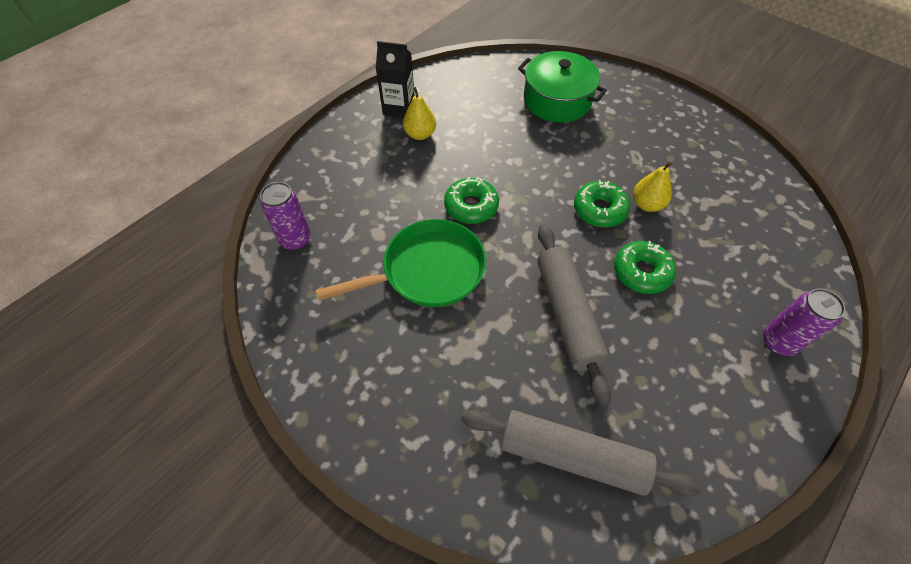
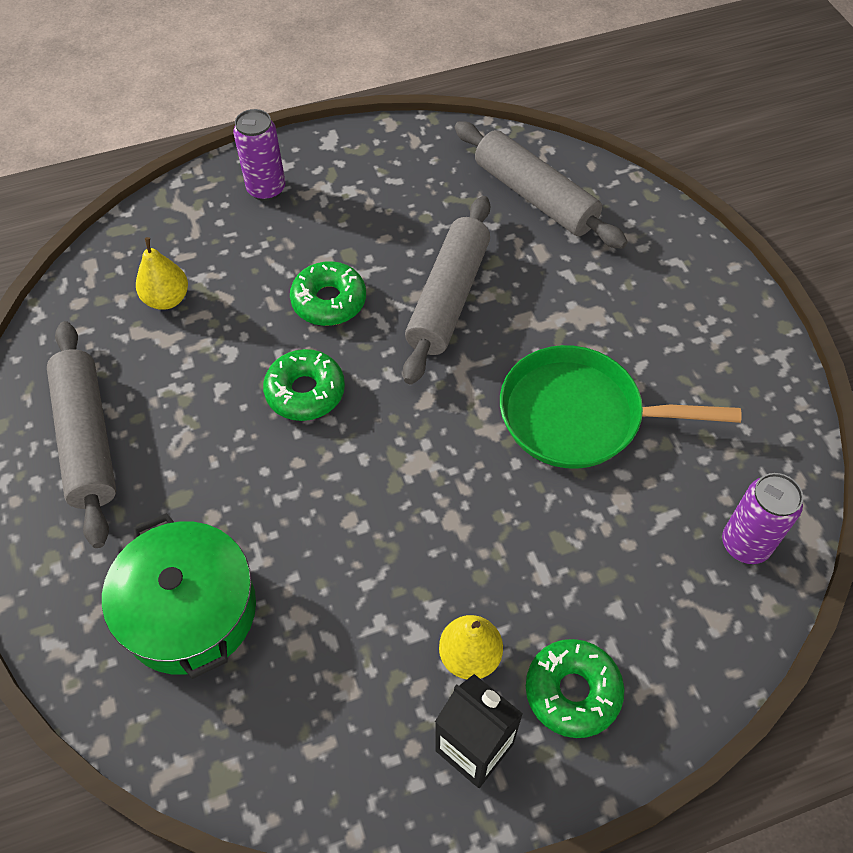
camera: 150 degrees left, 0 degrees up
(471, 206) = (469, 478): green donut -> green donut (572, 691)
(647, 204) = (240, 370): yellow pear -> yellow pear (167, 299)
(681, 138) = (87, 439): none -> grey rolling pin

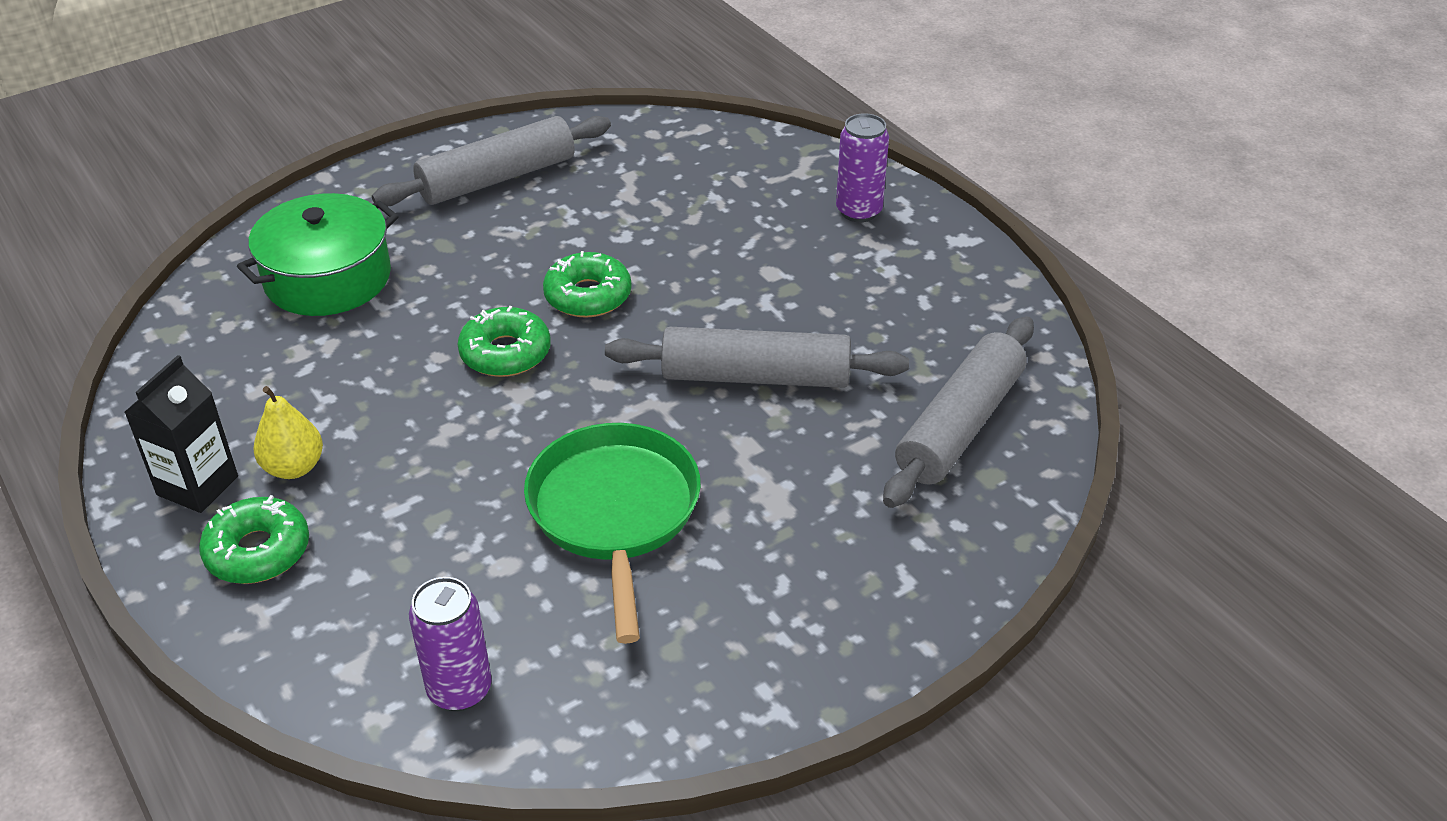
camera: 75 degrees right, 15 degrees down
(167, 299) = (676, 183): yellow pear -> none
(329, 301) = (715, 288): green donut -> green donut (505, 353)

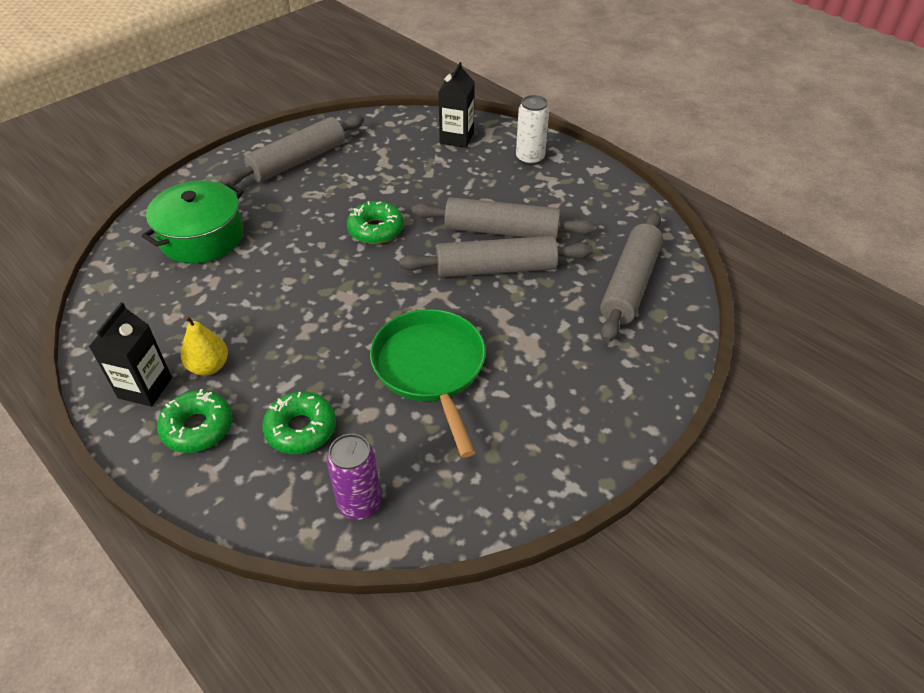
camera: 10 degrees left, 5 degrees up
(505, 353) = (332, 273): green donut -> green donut (301, 429)
(751, 167) = (456, 138): none -> black carton
(781, 319) = (501, 231): none -> grey rolling pin
(858, 211) = (530, 158): purple can -> white can

